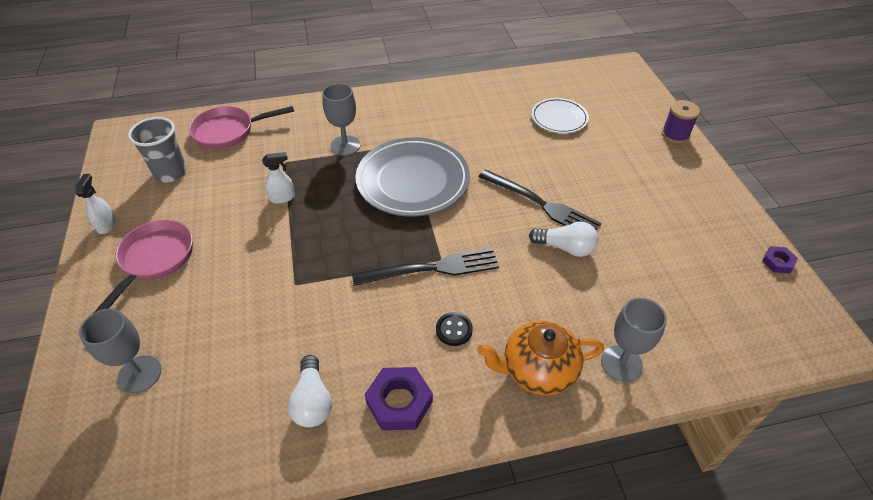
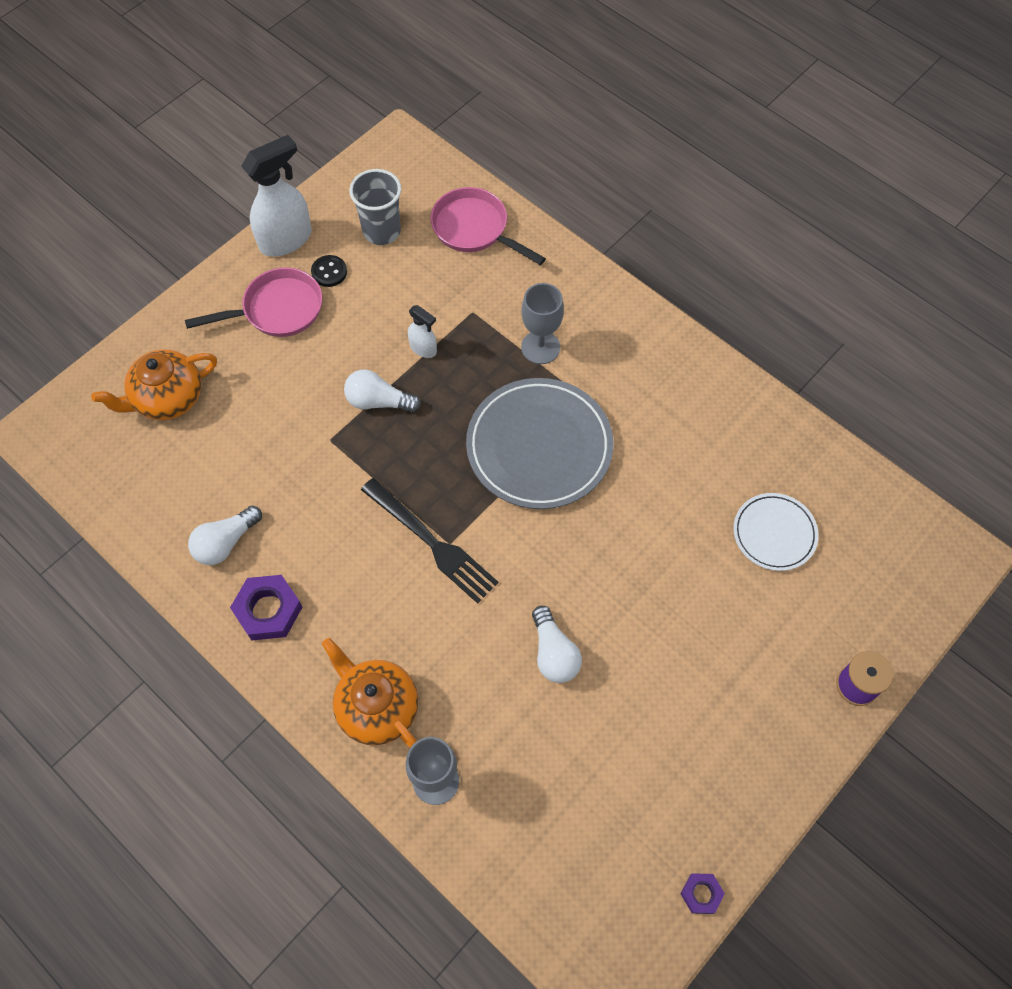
camera: 55 degrees right, 15 degrees up
(107, 225) = (286, 239): white spray bottle -> white spray bottle, size x1.96
(139, 374) = (167, 398): grey goblet -> orange teapot
(295, 241) = (378, 401): none -> white light bulb
(454, 330) = (372, 608): black button -> black button (329, 272)
(542, 205) = (602, 596): black fork -> none

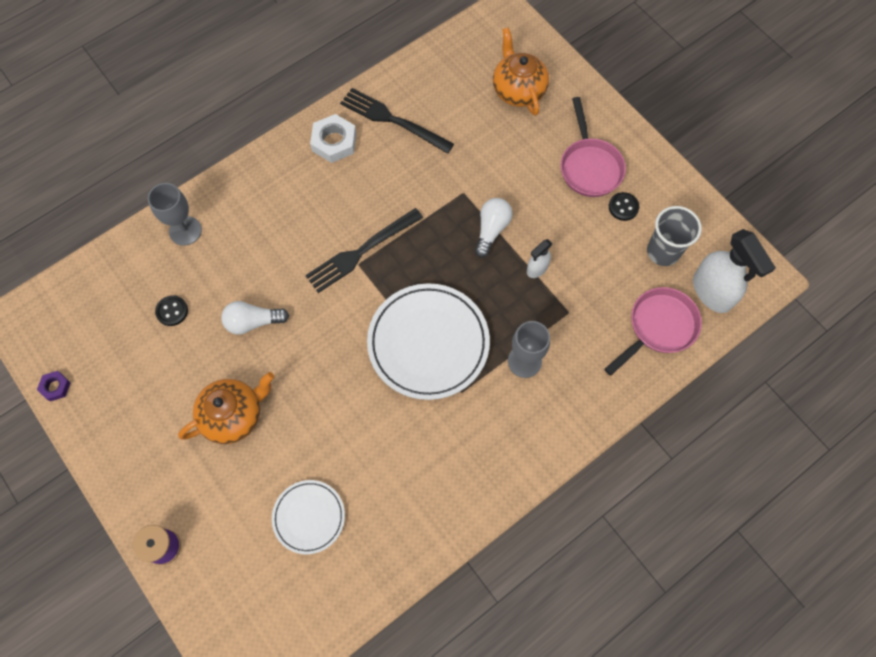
camera: 100 degrees right, 5 degrees up
(226, 542) = (392, 120): white light bulb -> black fork
(268, 610) = (334, 142): purple nut -> white nut
(286, 239) = (660, 179): white spray bottle -> white spray bottle (712, 292)
(376, 707) = (246, 201): orange teapot -> orange teapot (234, 415)
(539, 446) = (428, 343): grey plate -> white plate
(559, 764) = (172, 311): none -> black button

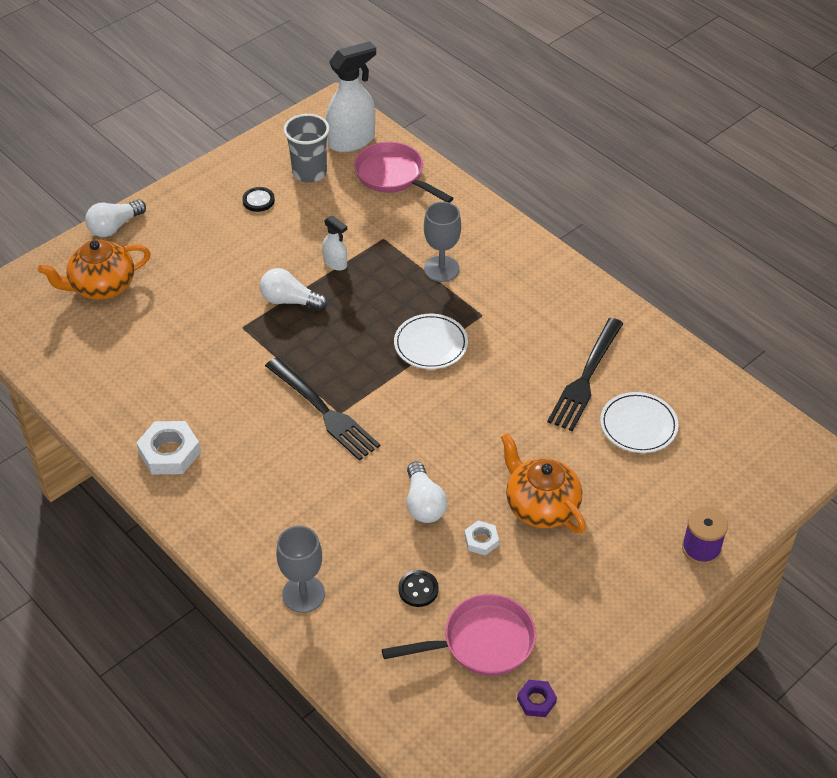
camera: 95 degrees left, 20 degrees down
(208, 363) = (481, 540): none -> white nut
(392, 120) = (138, 398): black fork -> black fork (585, 379)
(428, 343) = (430, 344): white plate -> white plate, size x0.55
(589, 166) = (208, 226): pink pan -> pink pan (481, 642)
(590, 96) = (115, 227): none -> white light bulb

